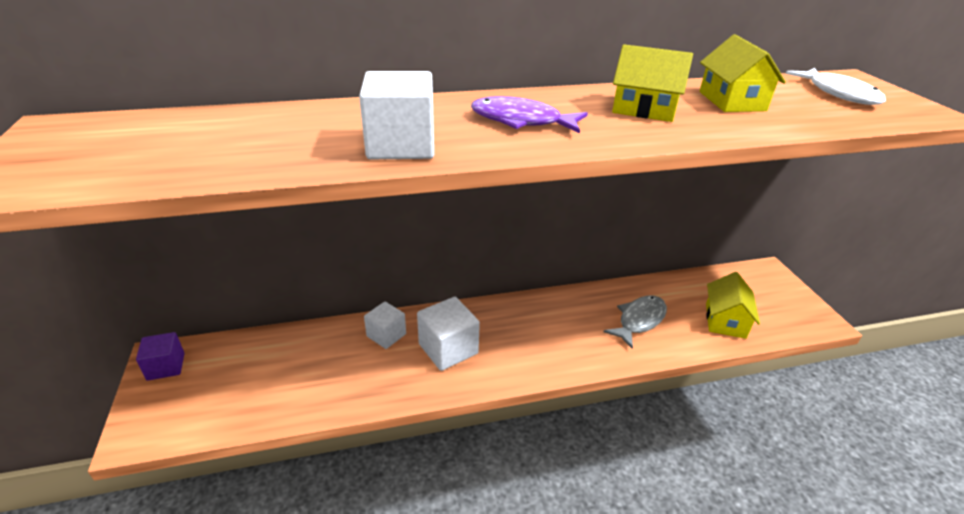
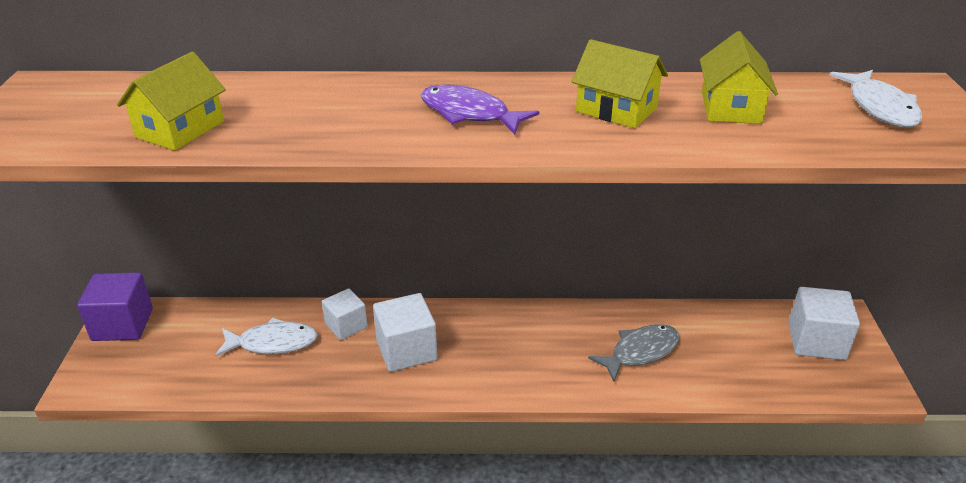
camera: 15 degrees right, 0 degrees up
(166, 366) = (122, 324): purple cube -> purple cube, size x1.52
(323, 361) = (272, 343): none -> white fish
(401, 145) = (332, 132): white cube -> white cube (816, 341)
(725, 320) = (750, 368): yellow house -> yellow house (180, 129)

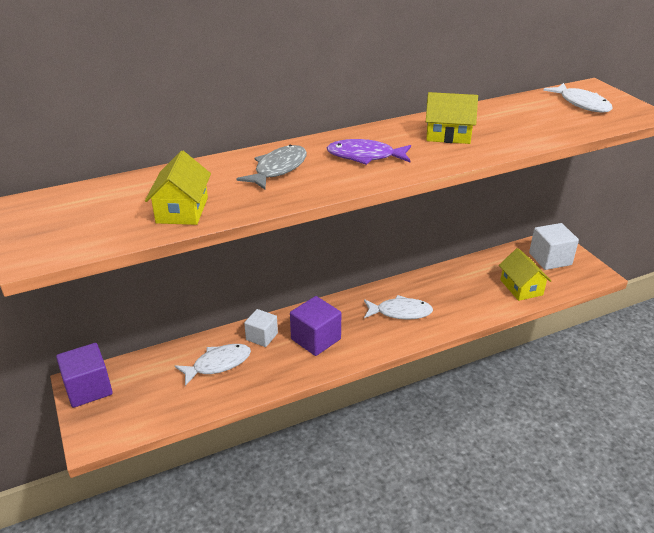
camera: 25 degrees left, 0 degrees up
(406, 350) = (315, 339): white cube -> purple cube
(539, 350) = (400, 312): none -> white fish
(640, 352) = (460, 295): grey fish -> grey fish (278, 169)
(730, 107) = (508, 120): yellow house -> yellow house (521, 287)

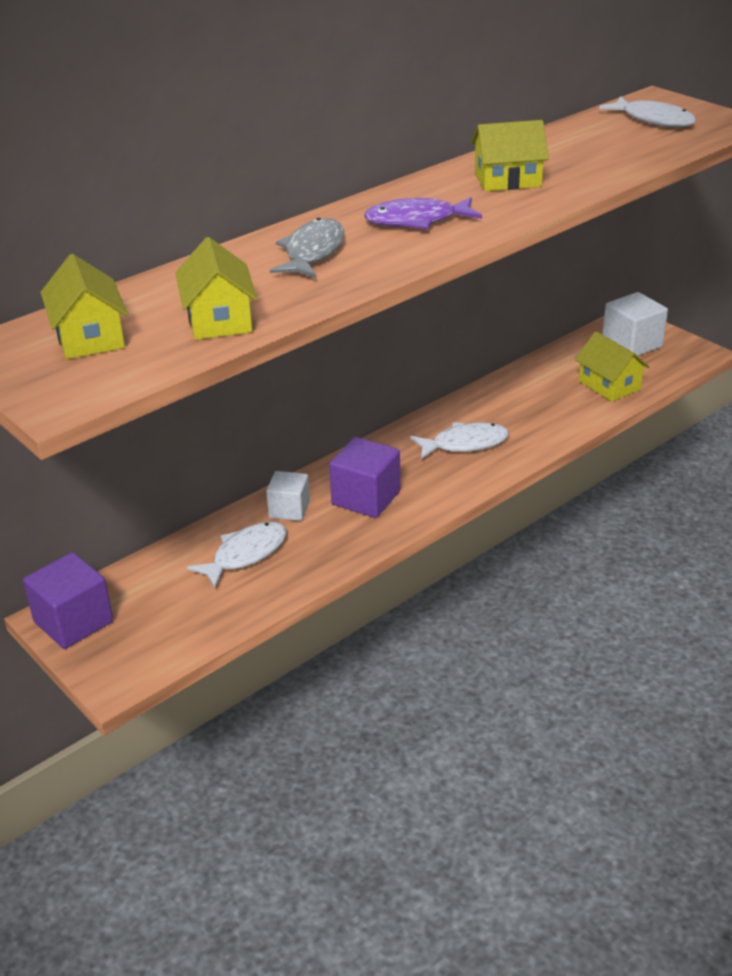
camera: 15 degrees left, 0 degrees up
(90, 208) = (89, 337): none -> yellow house

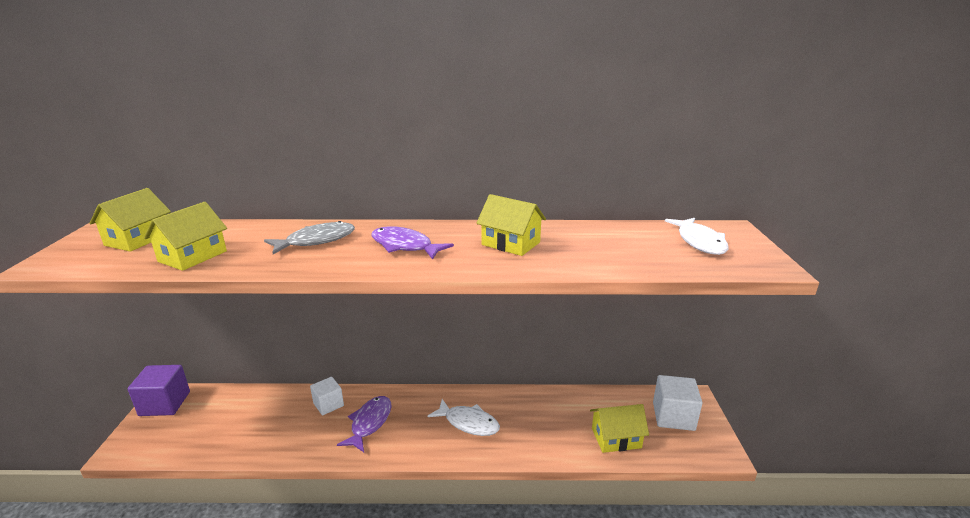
camera: 40 degrees right, 10 degrees down
(245, 554) = (272, 417): white fish -> none
(366, 498) = (369, 423): purple cube -> purple fish
(609, 385) = (616, 438): yellow house -> yellow house turned 75 degrees clockwise

